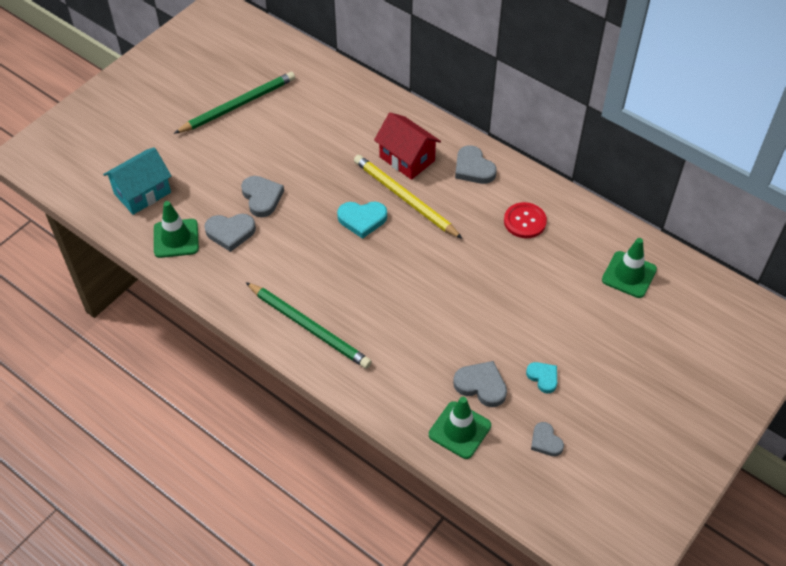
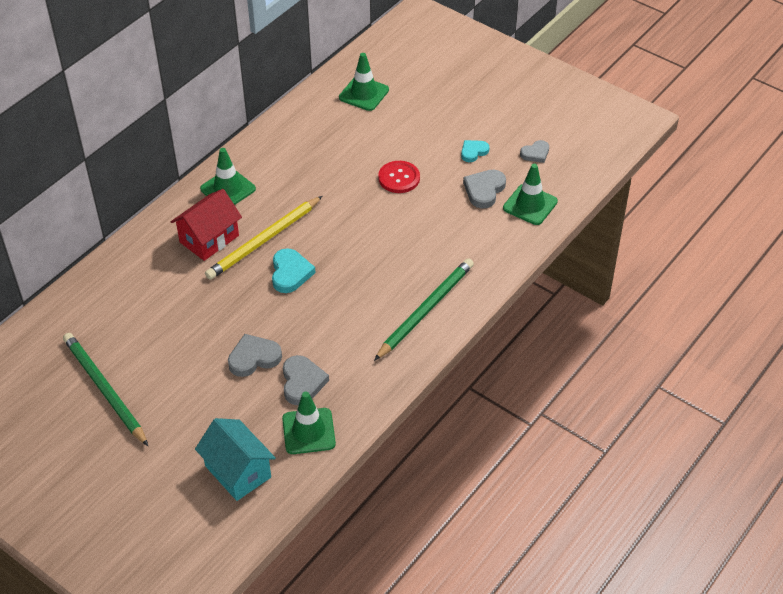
camera: 90 degrees left, 5 degrees down
(473, 168) = (228, 189): grey heart -> green traffic cone
(525, 221) = (299, 155): red button -> red button (399, 178)

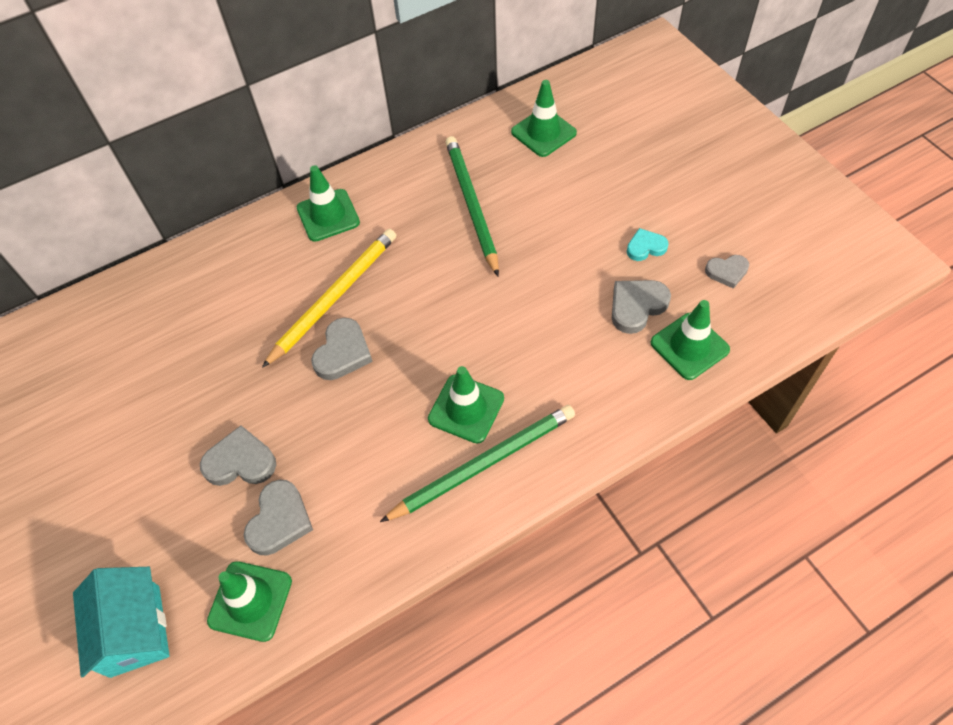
camera: 25 degrees right, 10 degrees up
(104, 390) = (52, 446): green pencil -> green pencil (471, 205)
(209, 239) = (274, 275): red house -> none
(264, 240) = (334, 297): yellow pencil -> yellow pencil turned 150 degrees clockwise
(290, 273) = (343, 352): turquoise heart -> grey heart
(397, 282) = (466, 409): none -> green traffic cone
(399, 178) = (535, 258): red button -> none

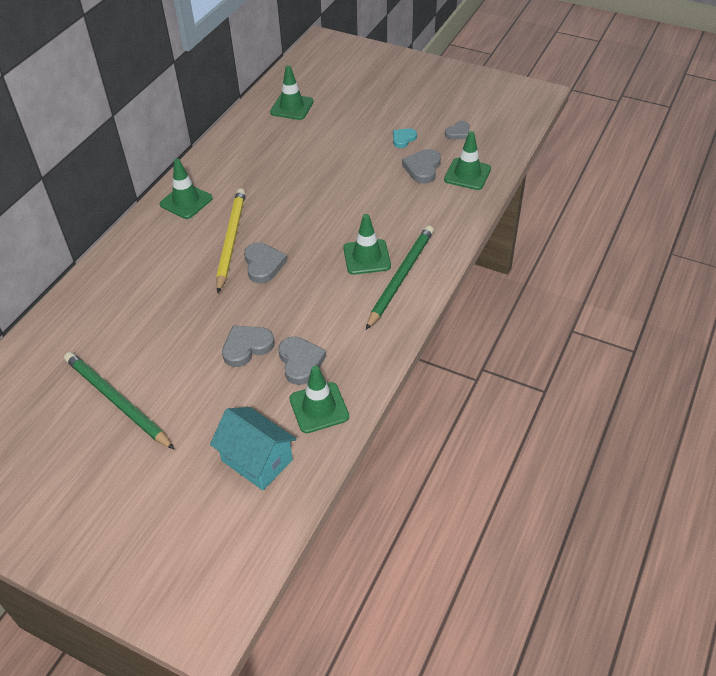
camera: 35 degrees left, 10 degrees down
(471, 205) = (278, 159): green pencil -> green pencil (117, 401)

